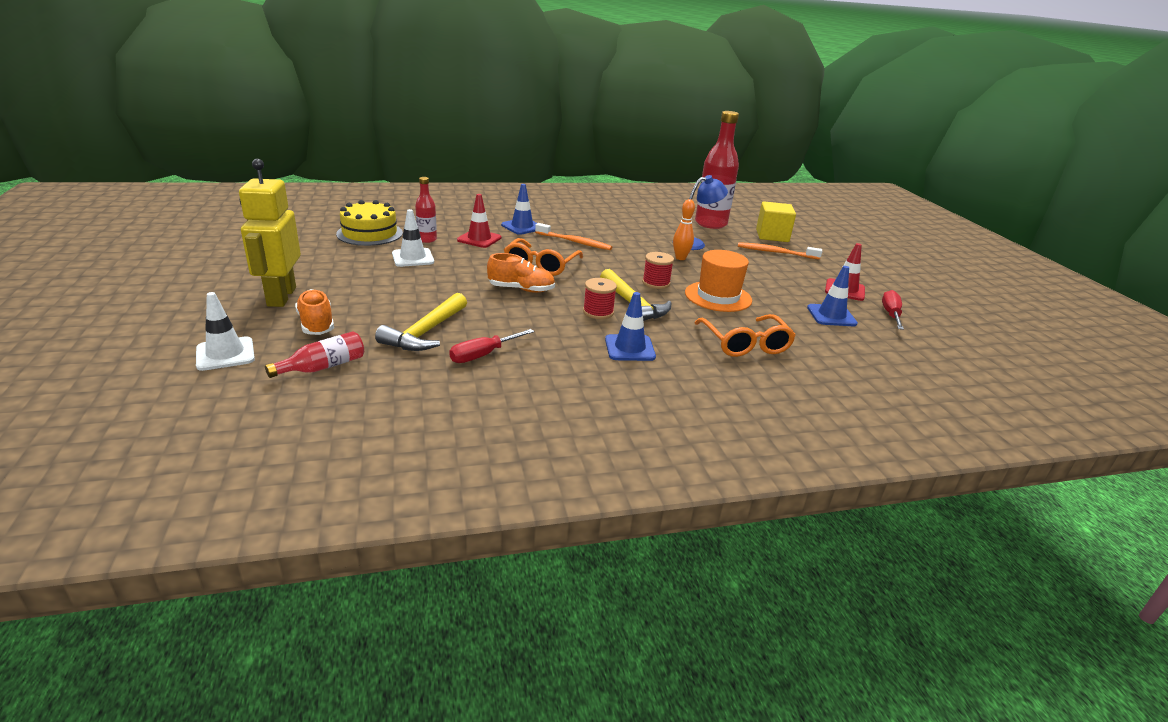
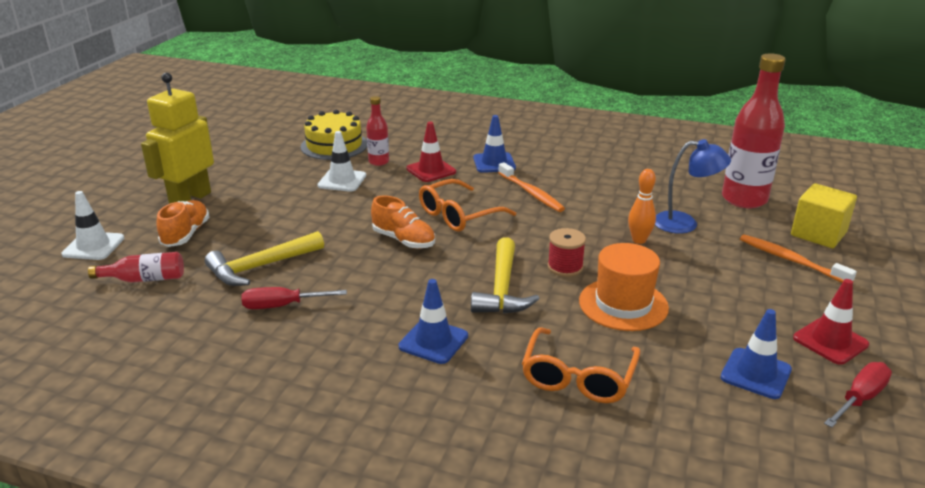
camera: 35 degrees right, 0 degrees up
(598, 312) = (452, 288): red spool -> none

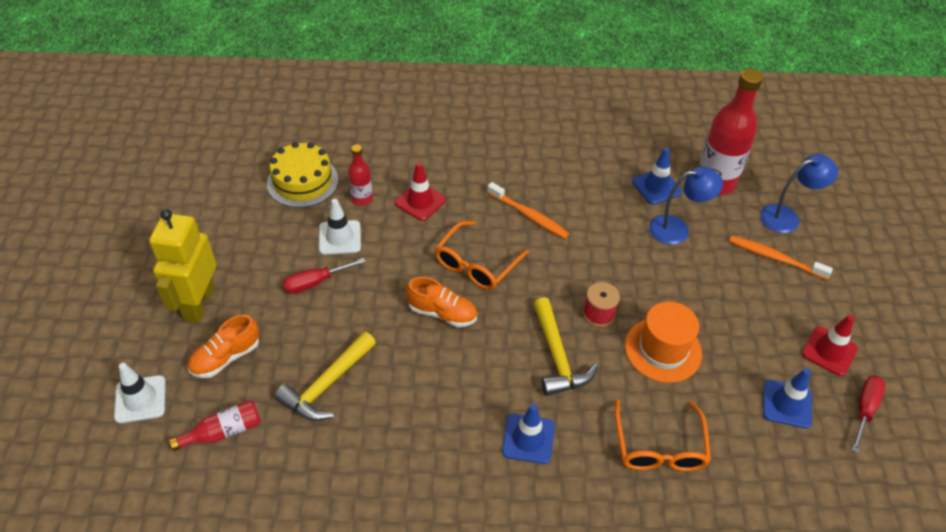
camera: 20 degrees left, 20 degrees up
(186, 234) = (226, 357): orange shoe -> orange shoe turned 120 degrees counterclockwise
(282, 306) = (375, 431): red screwdriver -> red screwdriver (315, 282)
(494, 163) = (476, 176): blue traffic cone -> blue traffic cone (656, 187)
(639, 240) = (647, 261): orange bowling pin -> none
(818, 234) = (787, 217): yellow cube -> blue lamp

